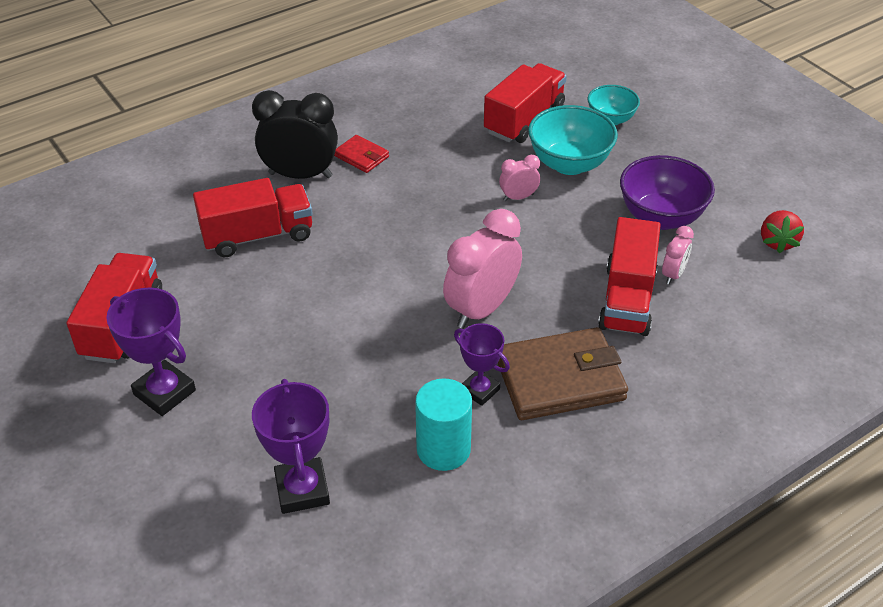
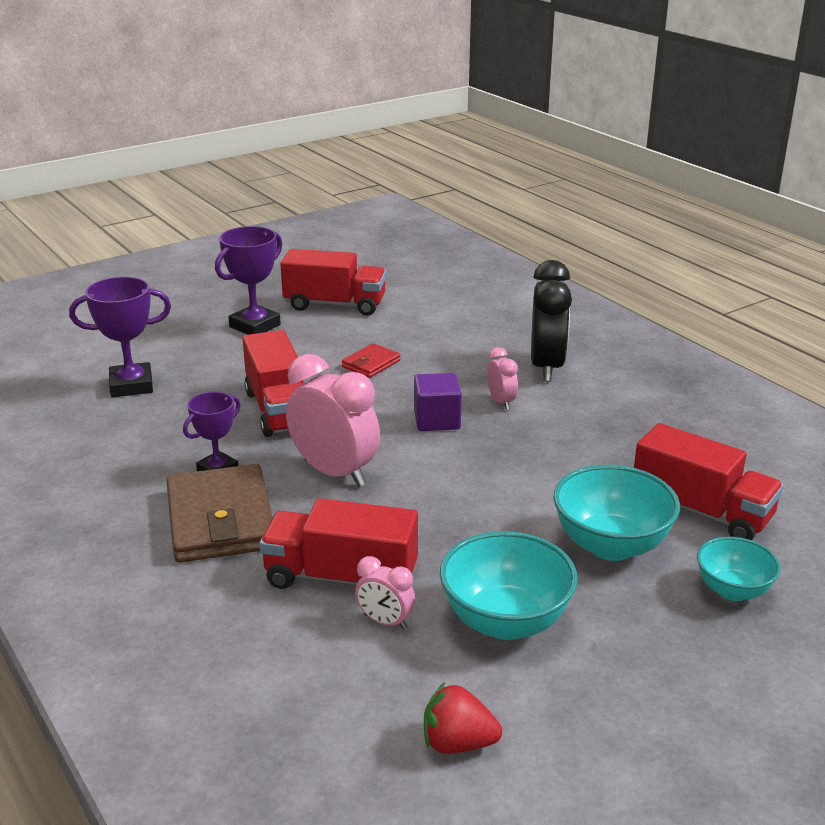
camera: 90 degrees right, 15 degrees down
(257, 236) = (449, 351): red truck -> red truck (279, 410)
(361, 156) = (587, 399): red wallet -> red wallet (371, 364)
(392, 245) = (437, 420): none -> purple cube
(443, 449) = (149, 450): turquoise cylinder -> none
(518, 197) = (531, 502): pink clock -> pink clock (501, 402)
(661, 217) = (505, 621): purple bowl -> turquoise bowl

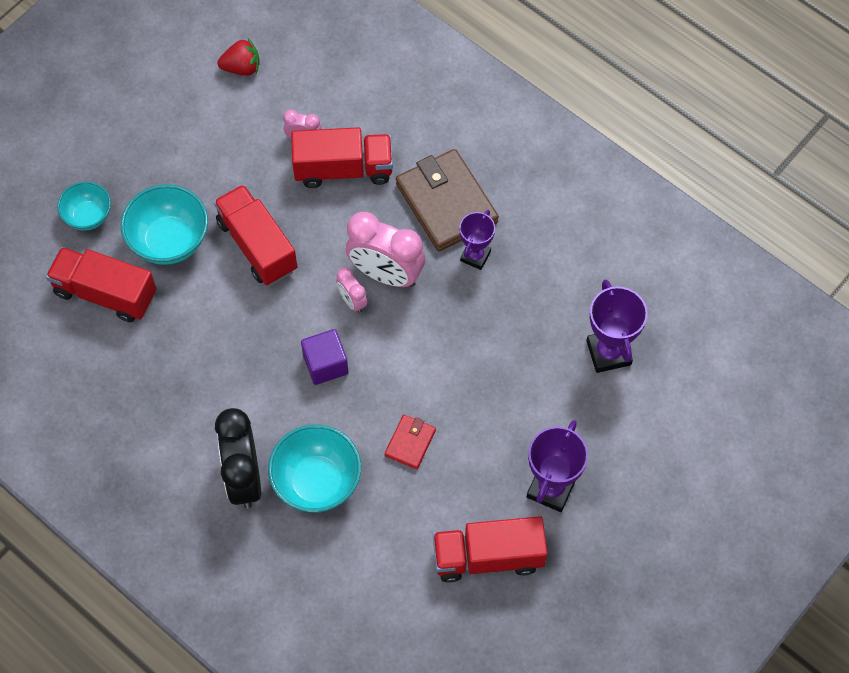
camera: 165 degrees right, 35 degrees up
(131, 385) = (608, 353): purple trophy -> purple trophy turned 75 degrees counterclockwise
(279, 410) = (463, 346): red truck -> red truck (257, 245)
(501, 402) = (276, 406): pink clock -> pink clock (352, 301)
(505, 621) = (230, 156): turquoise bowl -> turquoise bowl (317, 482)

